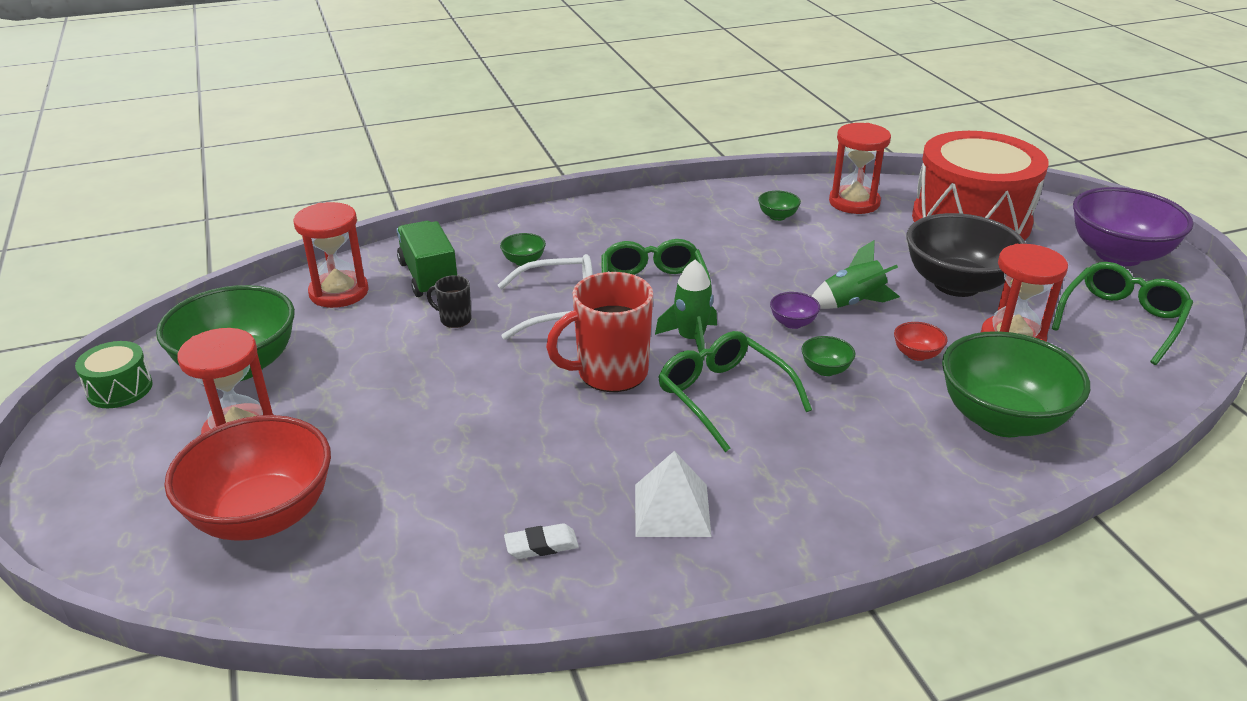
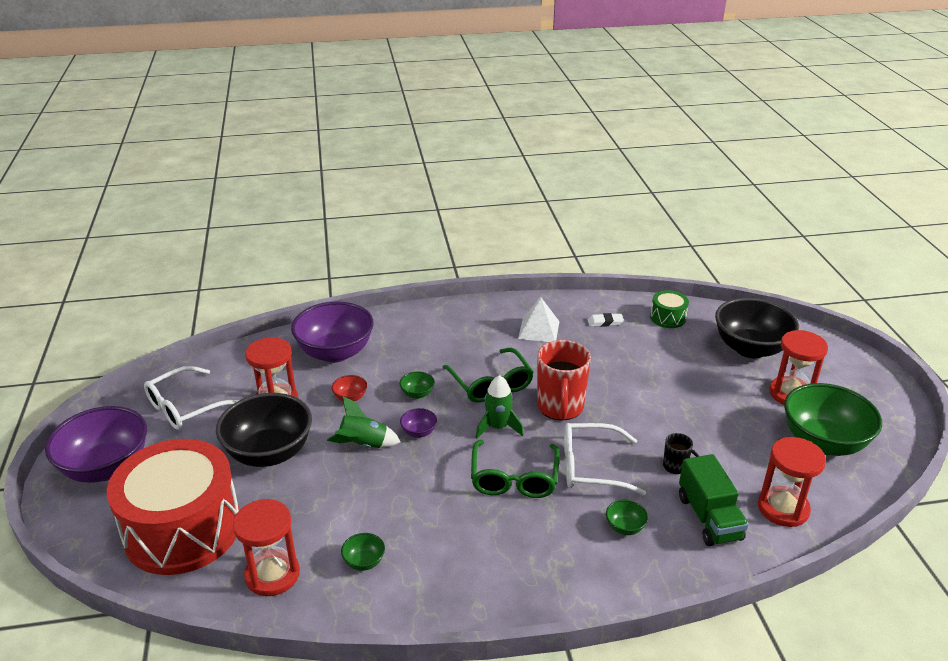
camera: 170 degrees left, 0 degrees up
(120, 389) = (896, 434): green drum -> green drum (668, 318)
(263, 515) = (750, 348): red bowl -> black bowl
(610, 373) = (560, 407): red mug -> red mug turned 105 degrees clockwise
(1002, 419) = (335, 353): green bowl -> purple bowl
(1121, 320) = (186, 407): green glasses -> white glasses

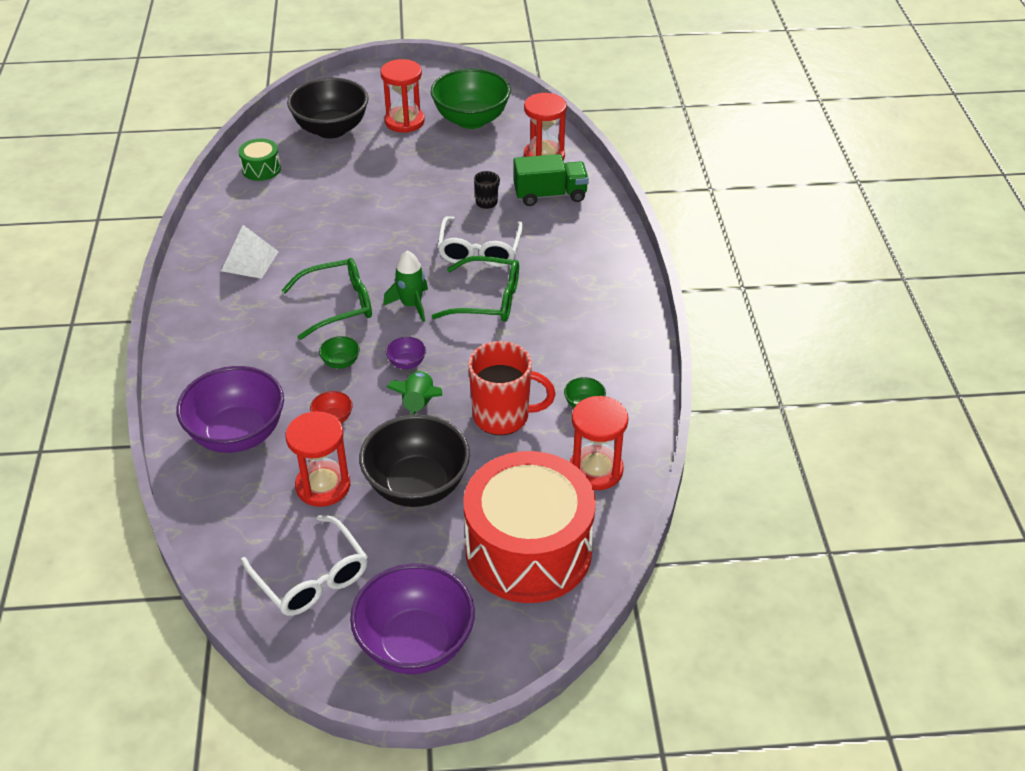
camera: 85 degrees left, 10 degrees up
(560, 407) = (390, 260): red mug -> red mug (503, 416)
(605, 322) = (253, 212): white eraser -> none
(625, 527) = (556, 241): green bowl -> none

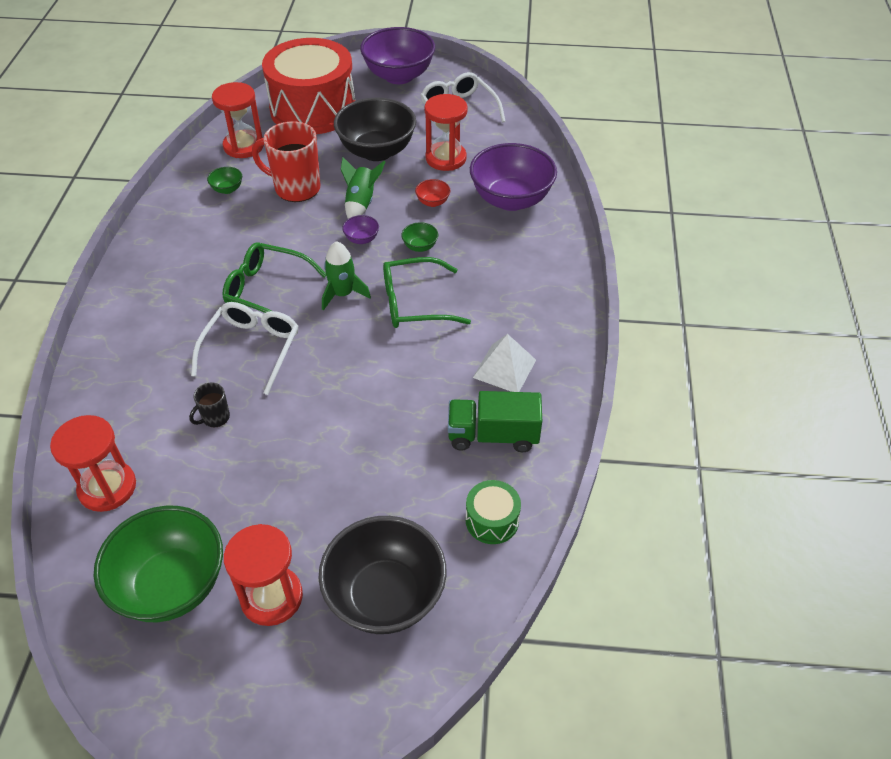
camera: 170 degrees left, 5 degrees up
(550, 195) = (136, 418): green truck -> green truck (493, 435)

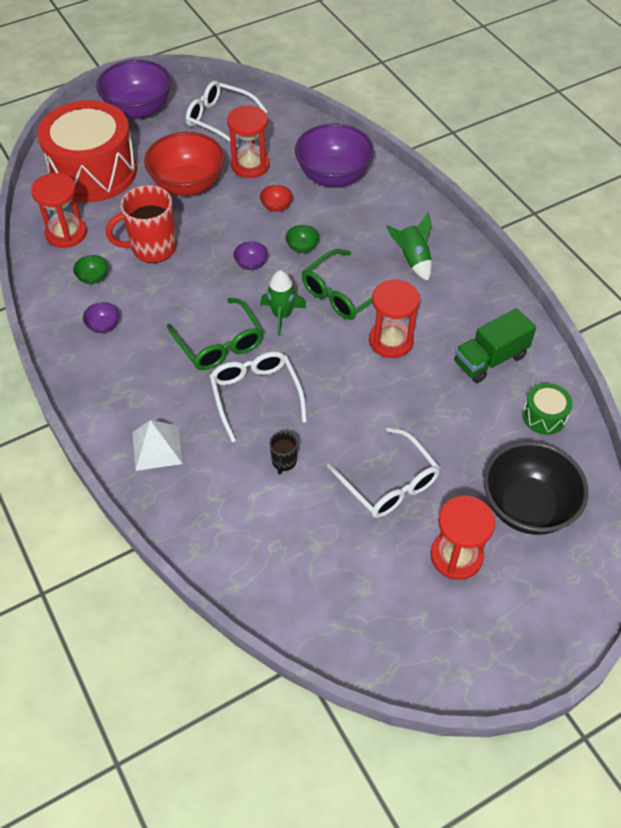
camera: 35 degrees left, 5 degrees up
(107, 488) = (258, 561): red hourglass -> red hourglass (391, 341)
(171, 585) = (380, 594): green bowl -> none
(195, 230) = (103, 326): none -> purple bowl
(267, 290) = (219, 343): green glasses -> green glasses turned 105 degrees counterclockwise
(282, 490) = (388, 482): none -> white glasses
(361, 203) = (220, 235): green rocket -> green rocket (413, 260)
(377, 151) = (188, 185): black bowl -> red bowl
(504, 368) = (452, 308): white pyramid -> white pyramid (157, 447)

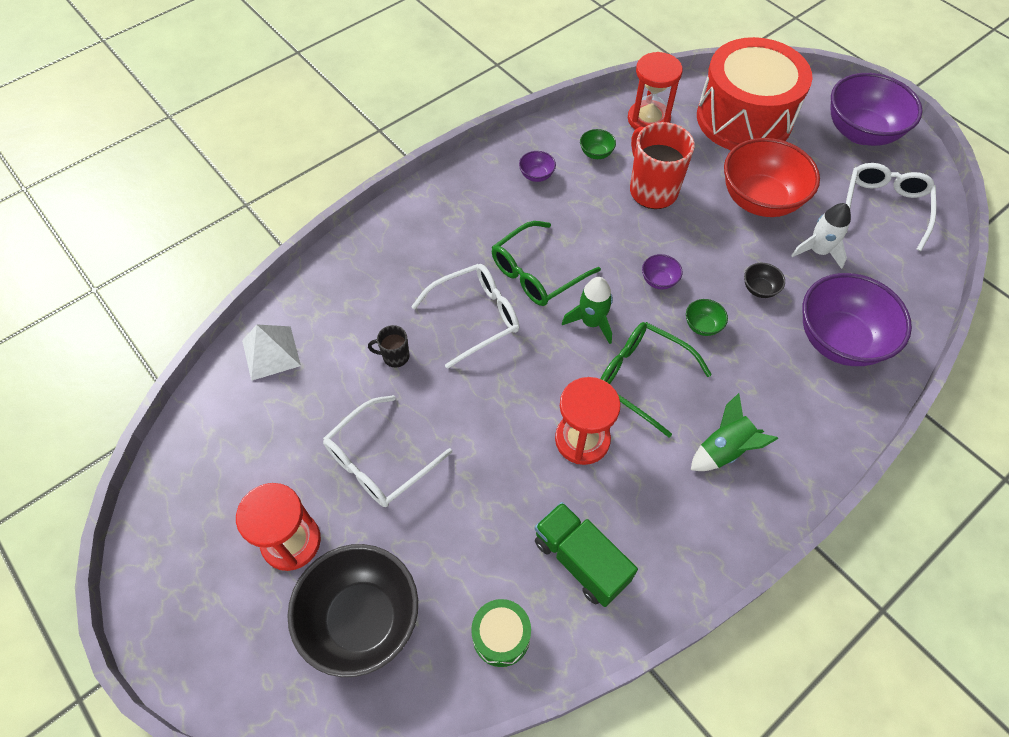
camera: 80 degrees right, 5 degrees up
(157, 447) = (398, 248): white pyramid -> white pyramid (271, 353)
(250, 165) = (818, 251): red hourglass -> white rocket
(276, 207) = (759, 289): red bowl -> black bowl

